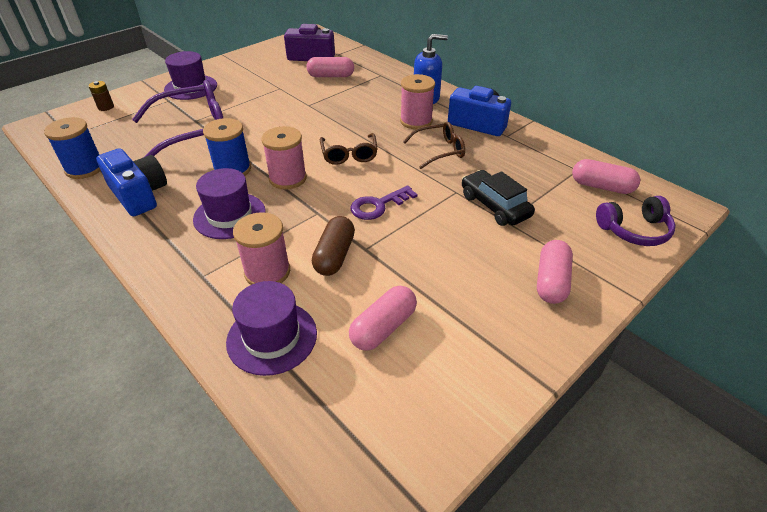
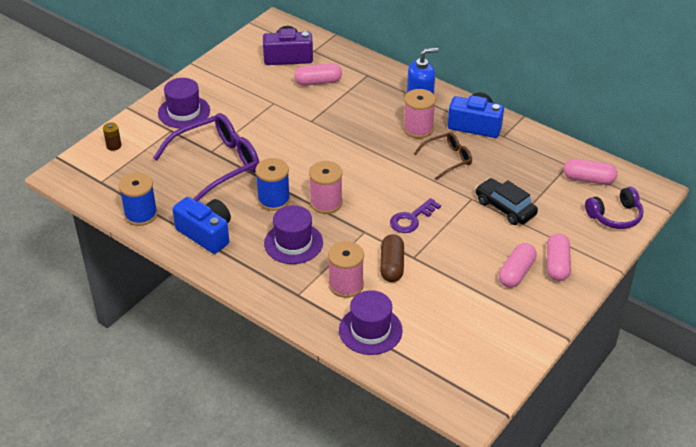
camera: 10 degrees left, 0 degrees up
(349, 155) = (370, 173): brown glasses -> none
(383, 327) = (445, 313): pink capsule -> pink capsule (516, 273)

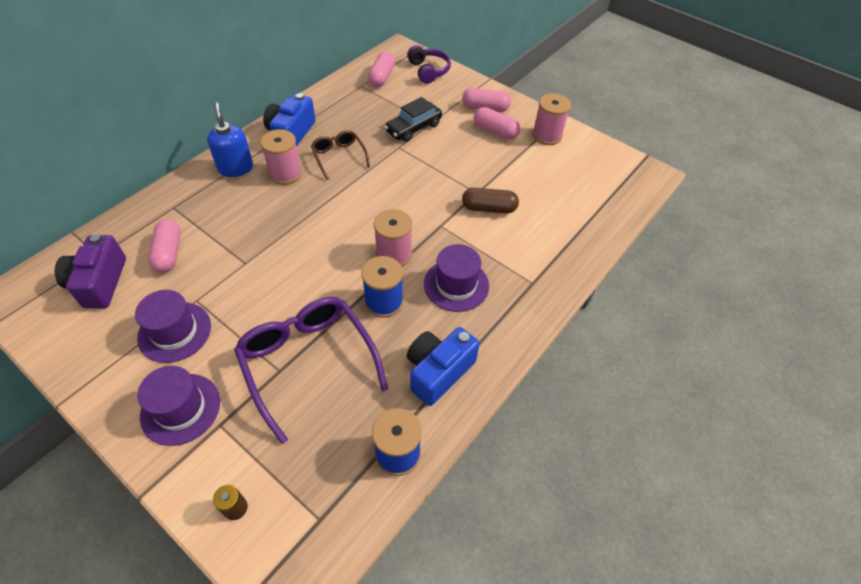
camera: 90 degrees left, 10 degrees up
(346, 285) = (516, 244): pink spool -> pink spool (547, 135)
(370, 330) = (573, 229): purple hat -> purple hat (174, 332)
(411, 219) = (424, 189): purple key -> none

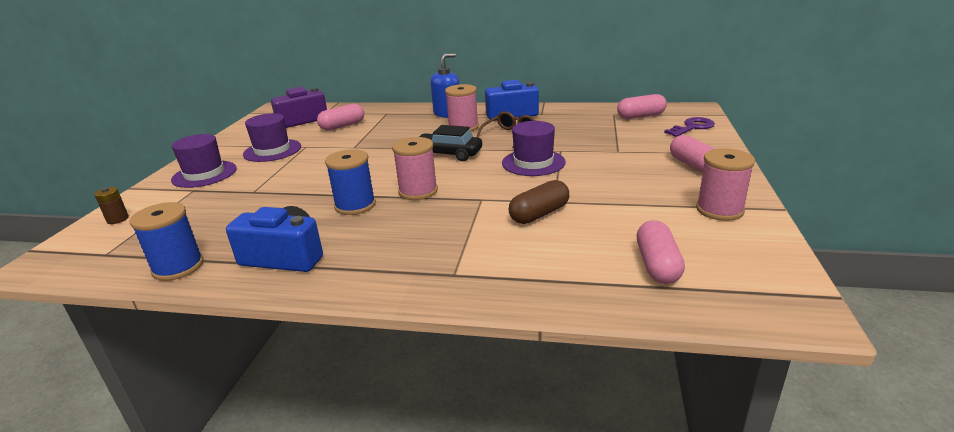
camera: 65 degrees right, 25 degrees down
(308, 362) = (266, 198): purple glasses -> none
(413, 128) = (597, 147): black car -> black car (448, 154)
(428, 71) = (692, 127): purple headphones -> purple key
(456, 285) = (407, 231): purple hat -> purple hat (533, 163)
(489, 208) = (539, 214): brown capsule -> brown capsule turned 75 degrees clockwise
(495, 131) = (667, 181): pink capsule -> pink capsule (657, 265)

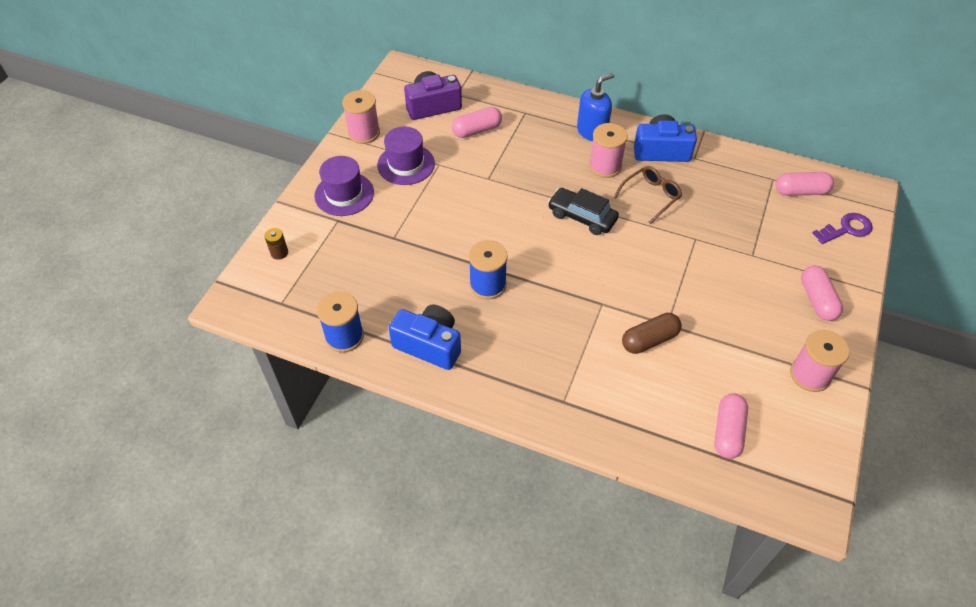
camera: 10 degrees right, 25 degrees up
(418, 191) = (546, 276): pink spool -> pink spool (364, 133)
(533, 163) = (663, 255): purple hat -> none

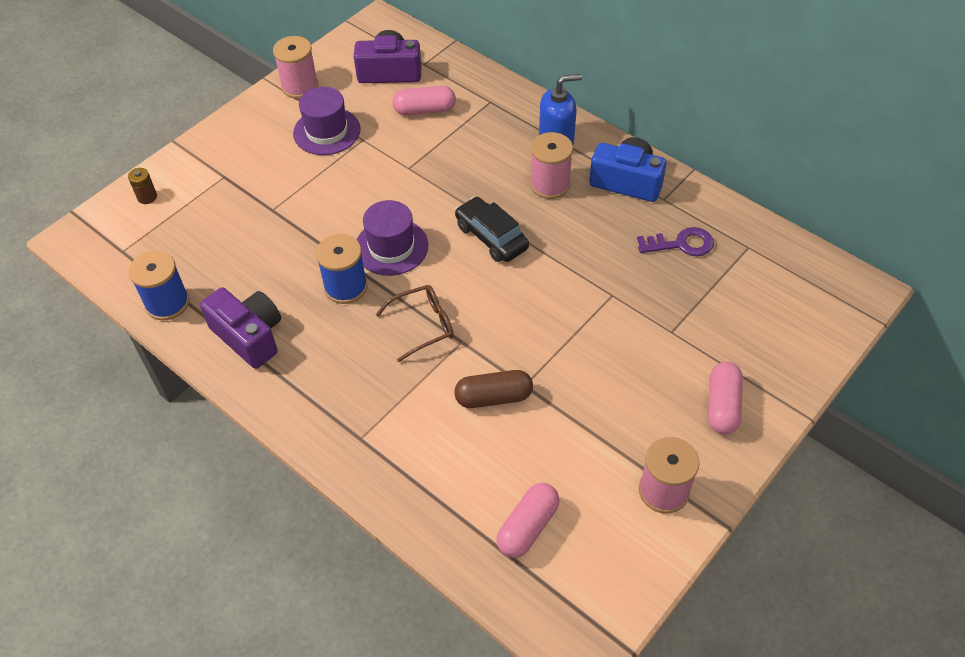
camera: 20 degrees right, 0 degrees up
(344, 194) = (245, 149): purple hat -> purple hat (391, 247)
(429, 345) = (249, 336): blue camera -> purple camera
(651, 196) = (585, 232): brown glasses -> brown glasses (423, 325)
(801, 191) = (775, 270): pink capsule -> none
(846, 229) = (809, 330): purple key -> purple key (681, 244)

